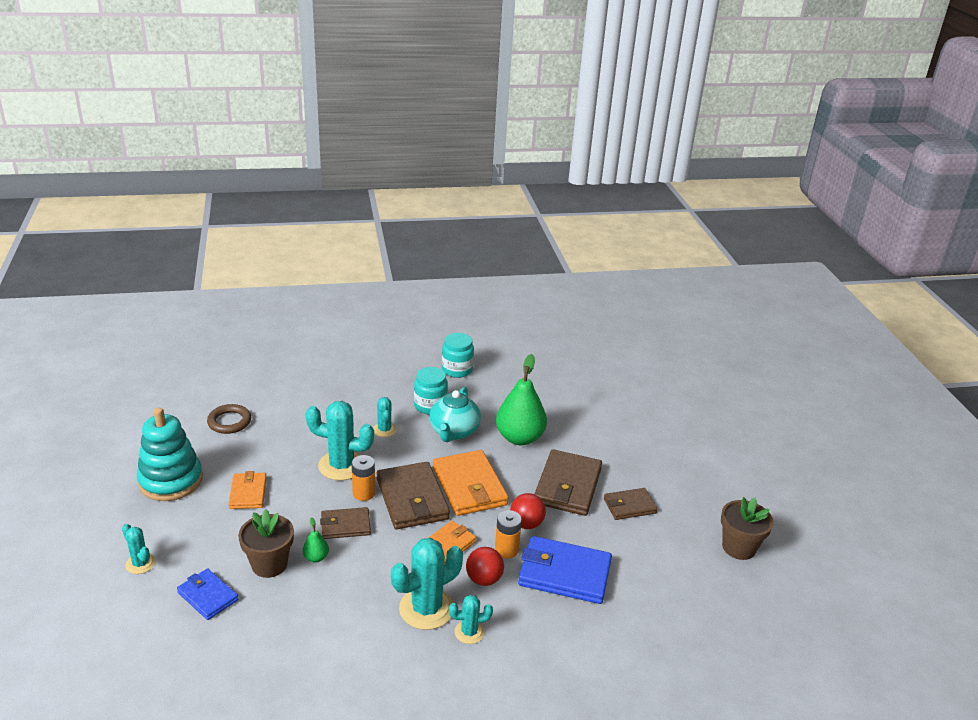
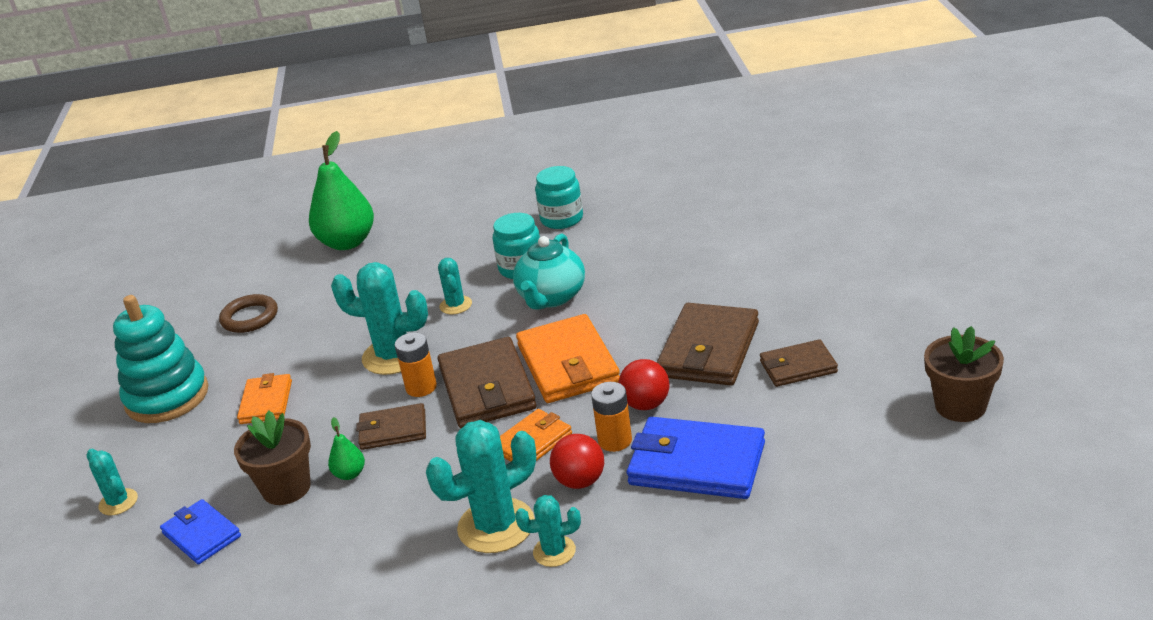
camera: 10 degrees right, 0 degrees up
(519, 438) = (644, 295): green pear -> green pear (347, 242)

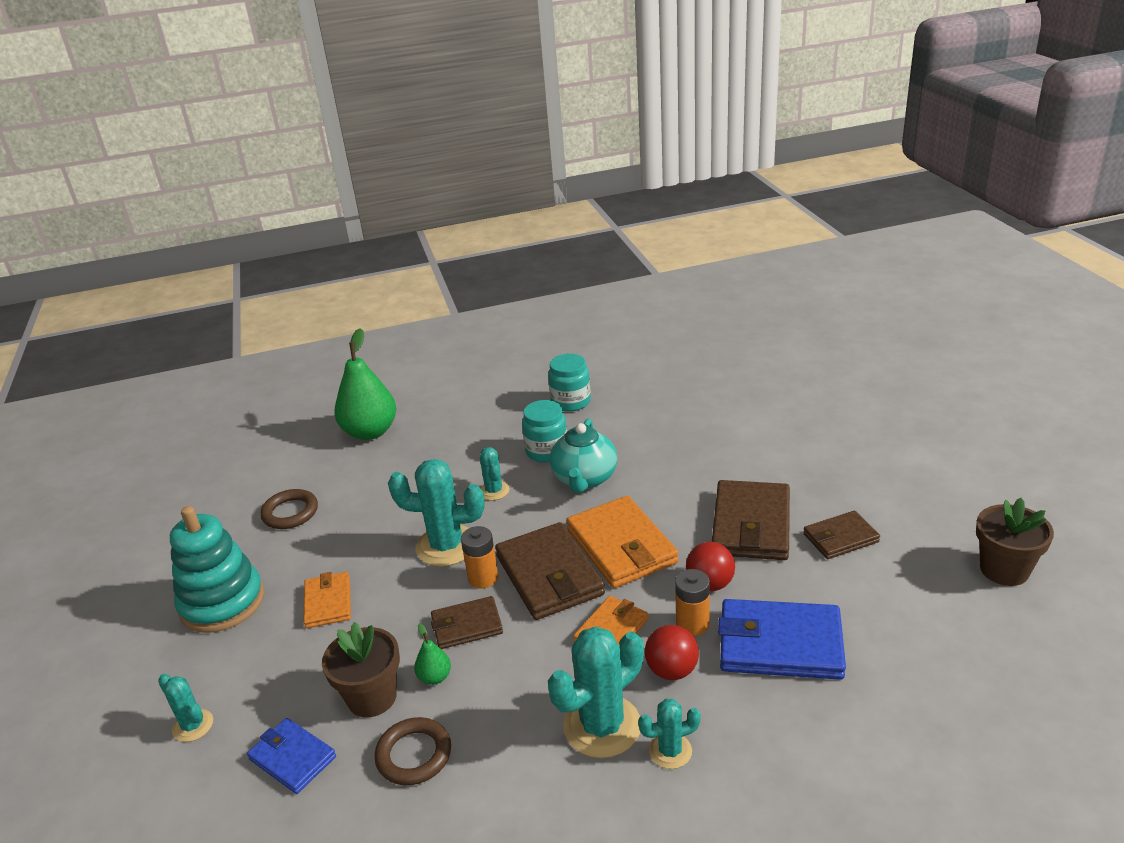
camera: 10 degrees left, 0 degrees up
(312, 539) = (414, 755): none -> brown ring

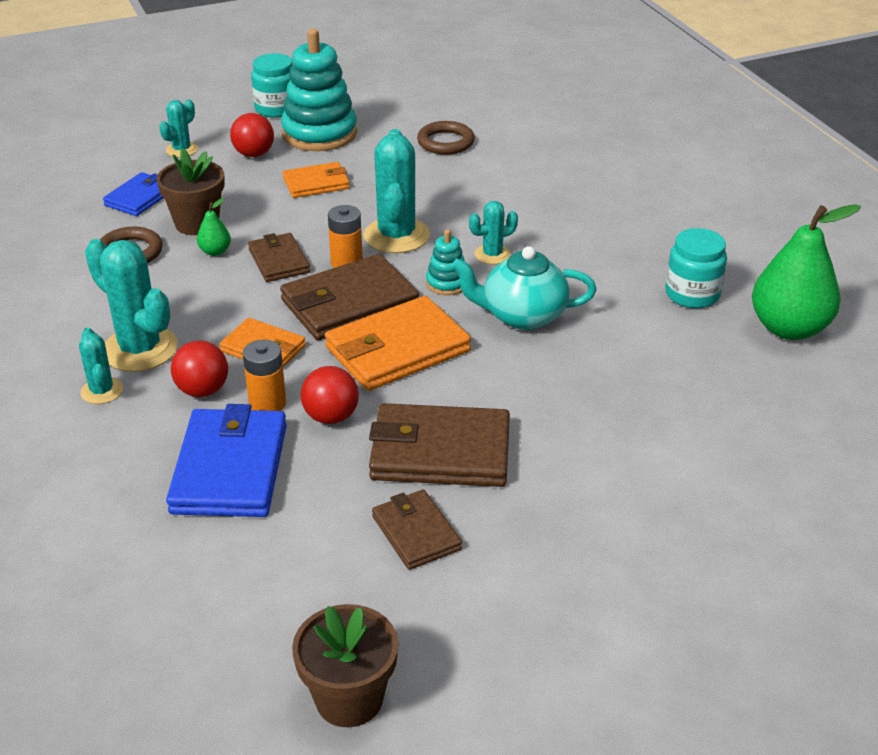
camera: 80 degrees right, 5 degrees up
(239, 656) = (254, 154): none -> red ball
(370, 432) = (592, 163): green pear -> green pear (789, 328)
(530, 517) = (447, 283): none -> turquoise stacking toy
(547, 451) = (575, 284): turquoise jar -> turquoise jar (276, 109)

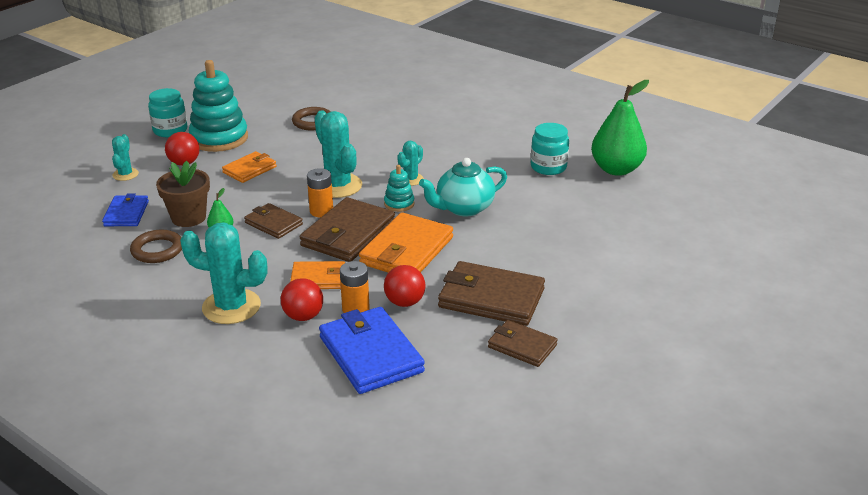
camera: 30 degrees left, 5 degrees down
(102, 391) = (231, 341): turquoise cactus -> none
(349, 699) = (573, 447): brown flower pot -> none
(440, 452) = (491, 298): brown wallet -> brown wallet turned 45 degrees clockwise

